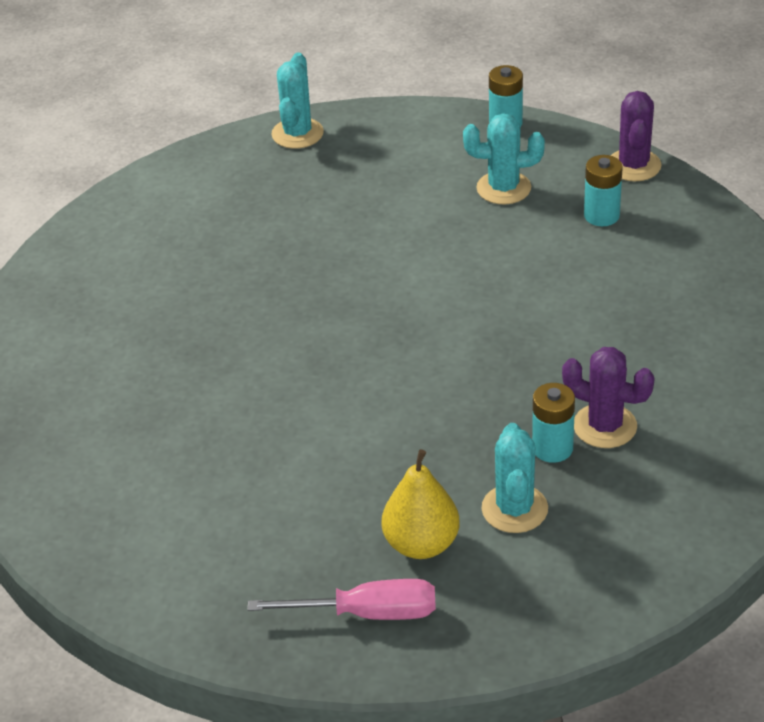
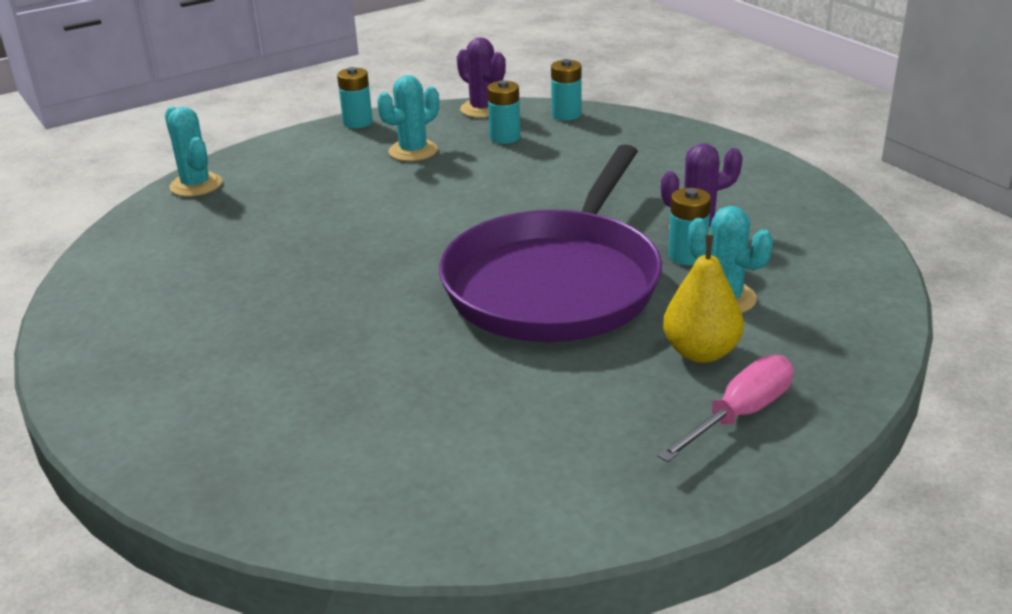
camera: 45 degrees left, 10 degrees down
(415, 408) = (556, 283): none -> purple pan
(698, 216) = (566, 115): none -> turquoise battery

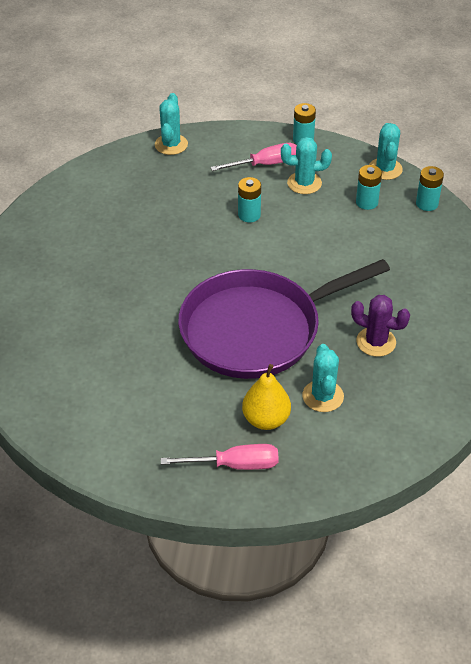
camera: 40 degrees right, 15 degrees up
(343, 155) = (265, 164): none -> pink screwdriver
(483, 109) = (385, 169): purple cactus -> turquoise cactus
(687, 256) = (344, 356): turquoise battery -> turquoise battery (249, 215)

